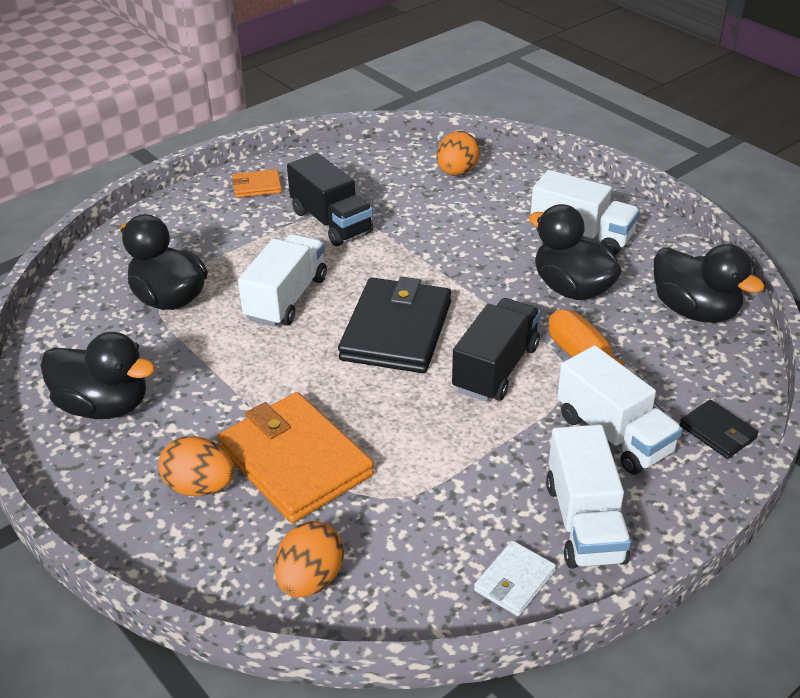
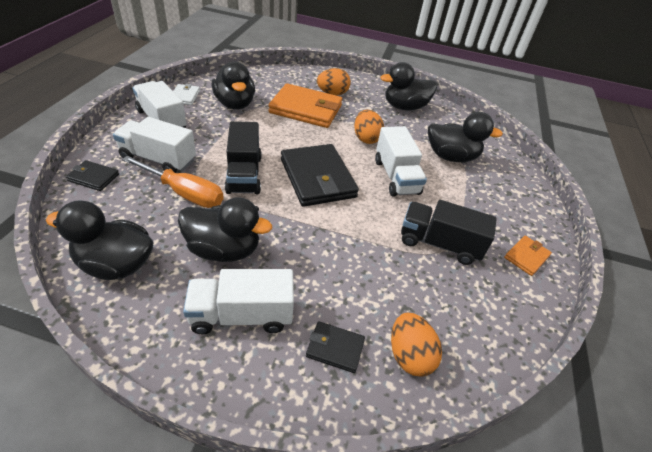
camera: 140 degrees right, 5 degrees up
(310, 579) = (263, 81): orange egg -> orange egg (366, 138)
(422, 522) = (235, 104): none -> black duck
(514, 193) = (335, 348): none -> black wallet

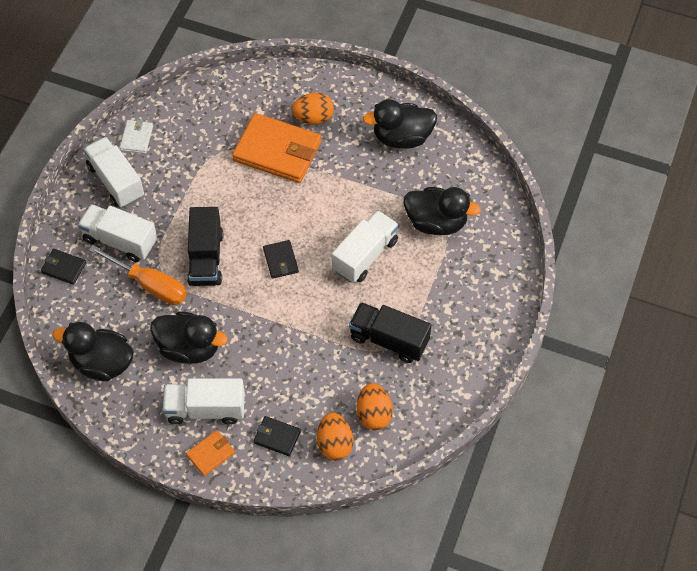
camera: 10 degrees right, 15 degrees up
(235, 104) = (194, 147): black duck -> none
(317, 178) = (281, 260): black wallet -> black wallet, size x0.47
(366, 138) = (342, 198): orange egg -> orange egg (374, 414)
(396, 177) = (365, 255): white truck -> white truck turned 135 degrees counterclockwise
(526, 257) = (471, 354): orange wallet -> orange wallet (210, 454)

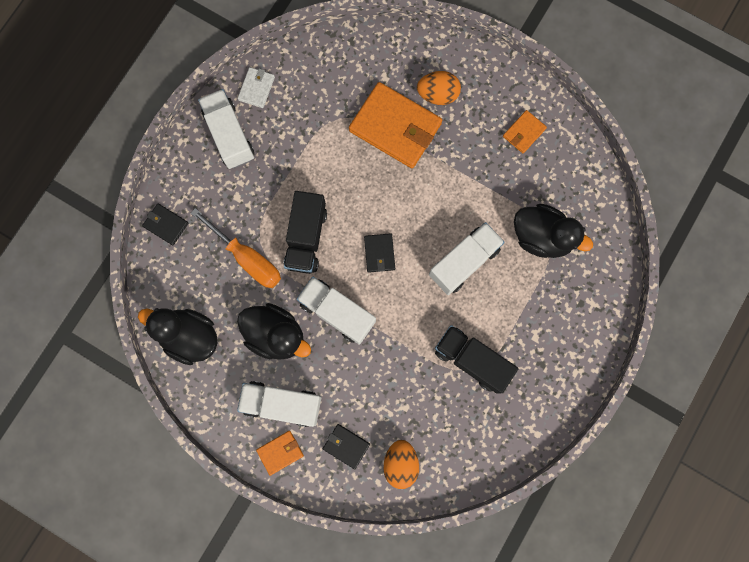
camera: 10 degrees right, 20 degrees up
(120, 241) = (225, 204): white truck -> white truck (337, 312)
(374, 414) = (443, 438): orange egg -> none
(402, 137) = (524, 133): black duck -> orange wallet

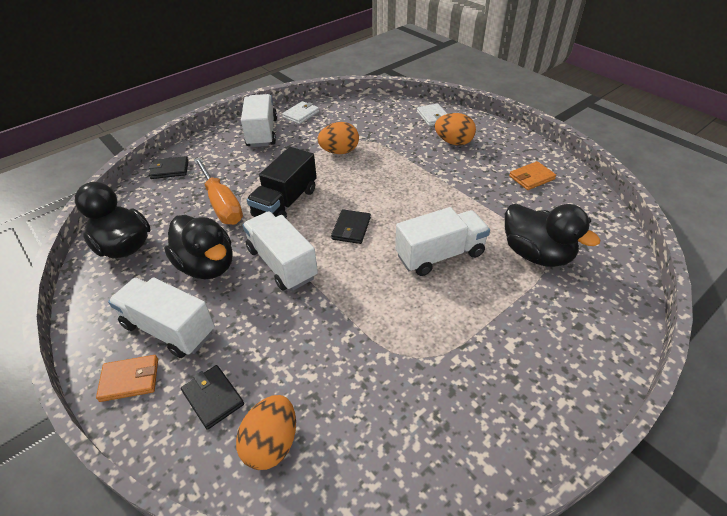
camera: 20 degrees right, 35 degrees down
(166, 225) = (169, 170): black wallet -> black wallet turned 60 degrees counterclockwise
(326, 145) = (339, 151): none -> orange egg
(395, 127) = (407, 153): orange wallet -> none
(404, 52) = (433, 117): none -> white wallet
(472, 360) = (418, 347): black truck -> none

